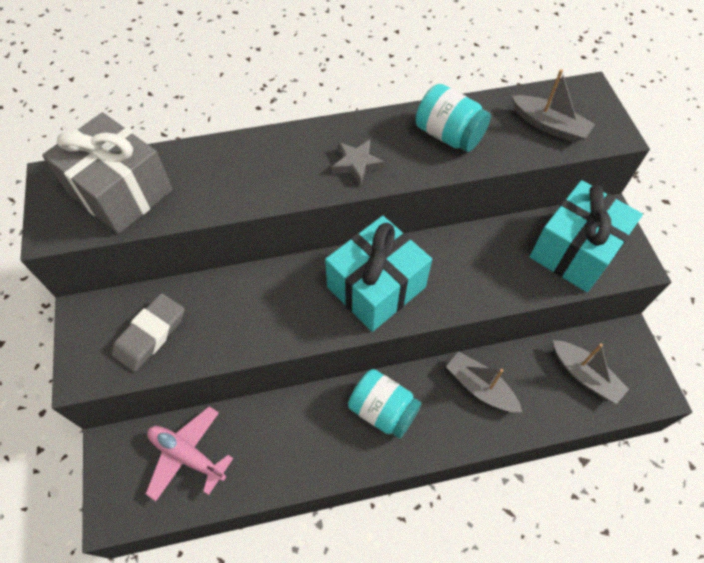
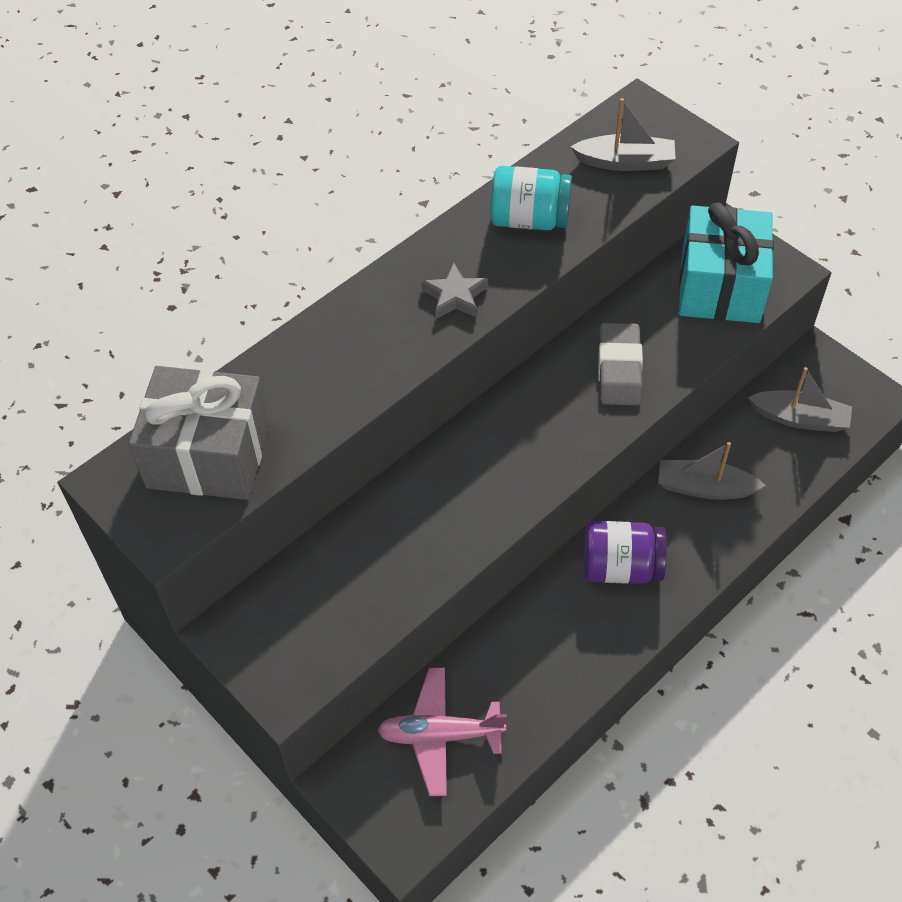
camera: 30 degrees left, 5 degrees down
(150, 334) = (329, 609): grey eraser -> grey eraser (619, 369)
(376, 287) = (543, 427): turquoise gift -> none
(383, 410) = (620, 567): turquoise jar -> purple jar

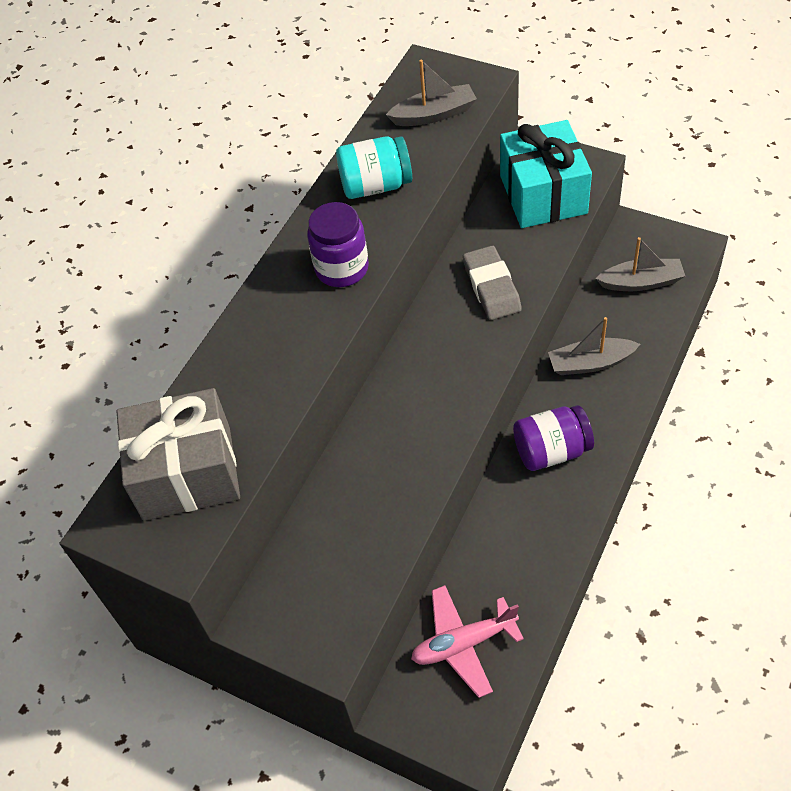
camera: 15 degrees left, 0 degrees up
(455, 296) = (342, 268): grey star -> purple jar

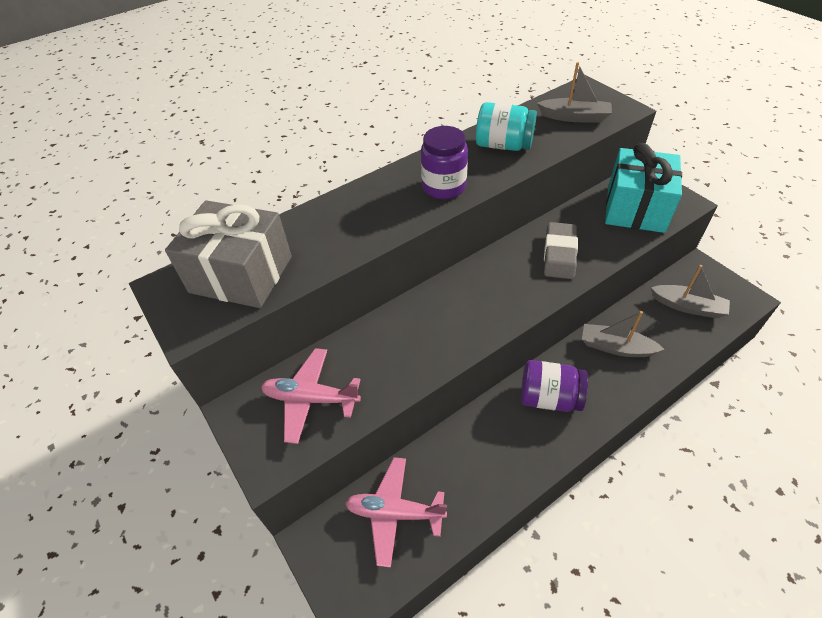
camera: 25 degrees right, 5 degrees down
(327, 570) = (311, 399): none -> pink plane

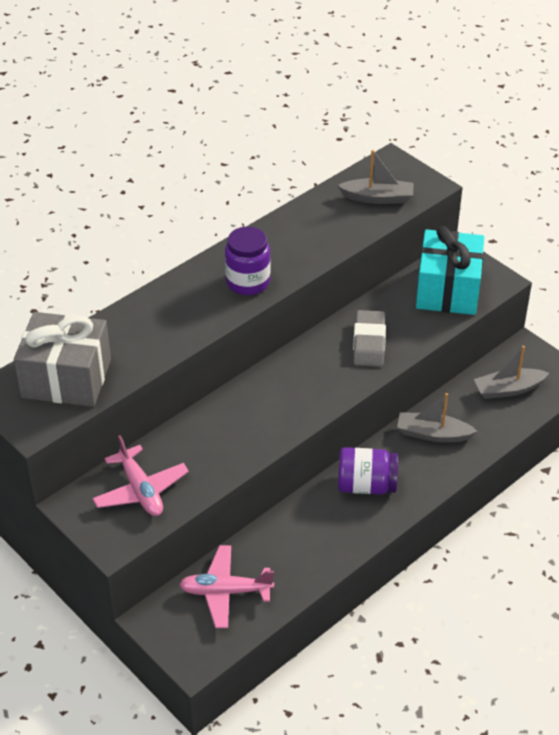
camera: 10 degrees left, 5 degrees down
(311, 399) = (141, 490): pink plane -> pink plane turned 120 degrees counterclockwise
(503, 145) = (305, 234): turquoise jar -> none
(688, 306) = (508, 389): grey boat -> grey boat turned 150 degrees clockwise

